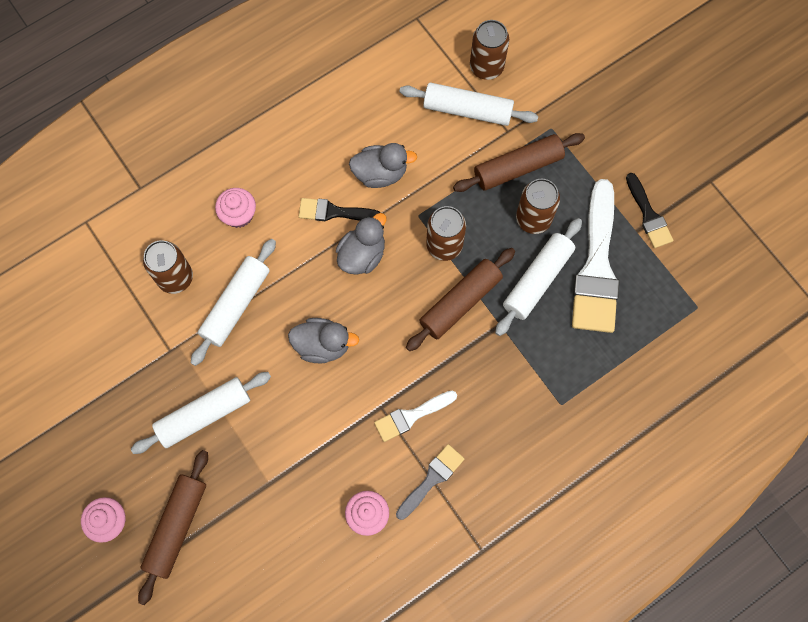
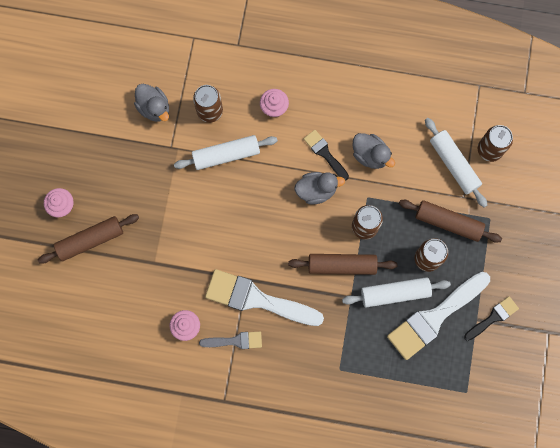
camera: 45 degrees right, 5 degrees up
(204, 415) = (156, 197): white rolling pin -> none
(322, 345) = (249, 219): grey duck -> grey duck (154, 108)
(411, 416) = (257, 299): white brush -> white brush, size x1.93
(648, 215) = (493, 317): black brush -> black brush turned 150 degrees counterclockwise

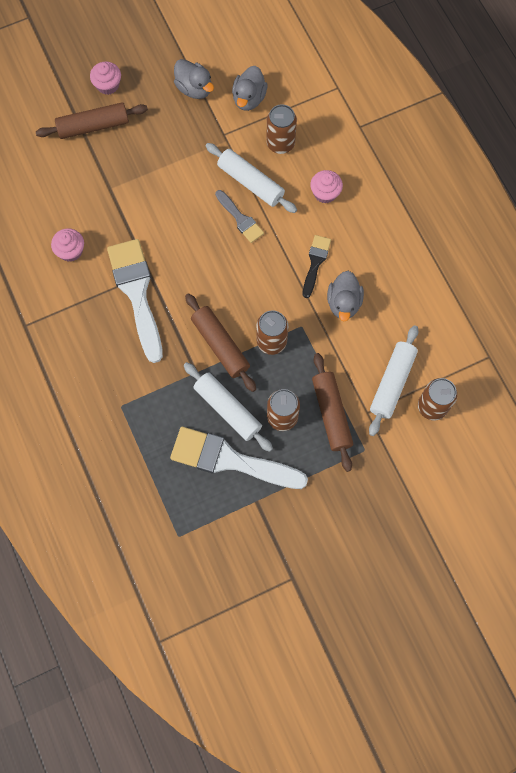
camera: 55 degrees right, 5 degrees down
(90, 240) = (93, 126): brown rolling pin -> brown rolling pin turned 45 degrees counterclockwise
(235, 341) = (86, 299): grey brush -> grey brush (240, 219)
(316, 190) = (274, 278): grey duck -> grey duck (194, 88)
(493, 317) = (269, 515): black brush -> none

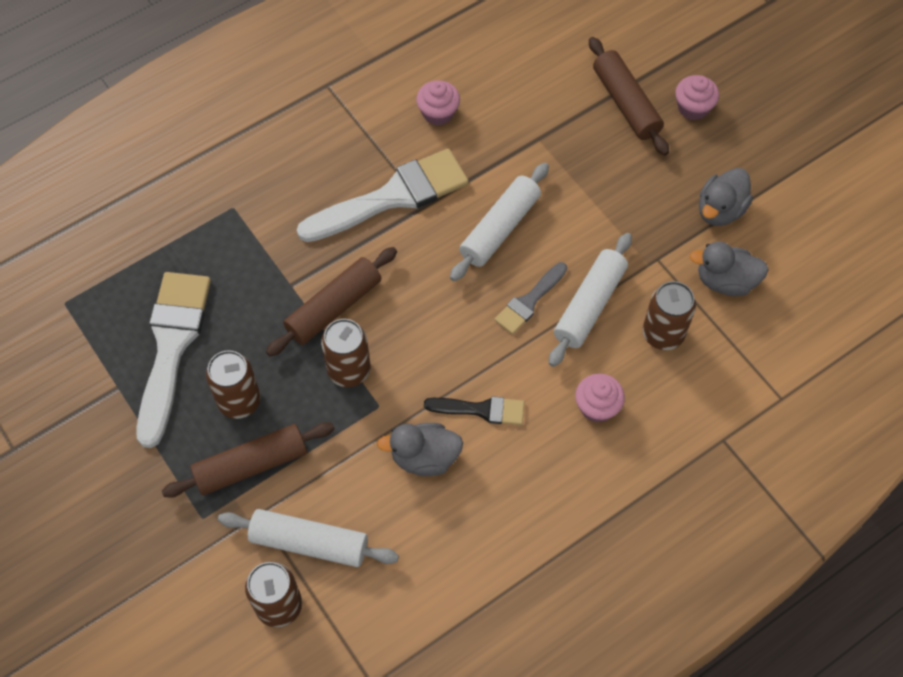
camera: 80 degrees right, 10 degrees down
(228, 409) = (243, 332): white rolling pin -> white rolling pin (500, 228)

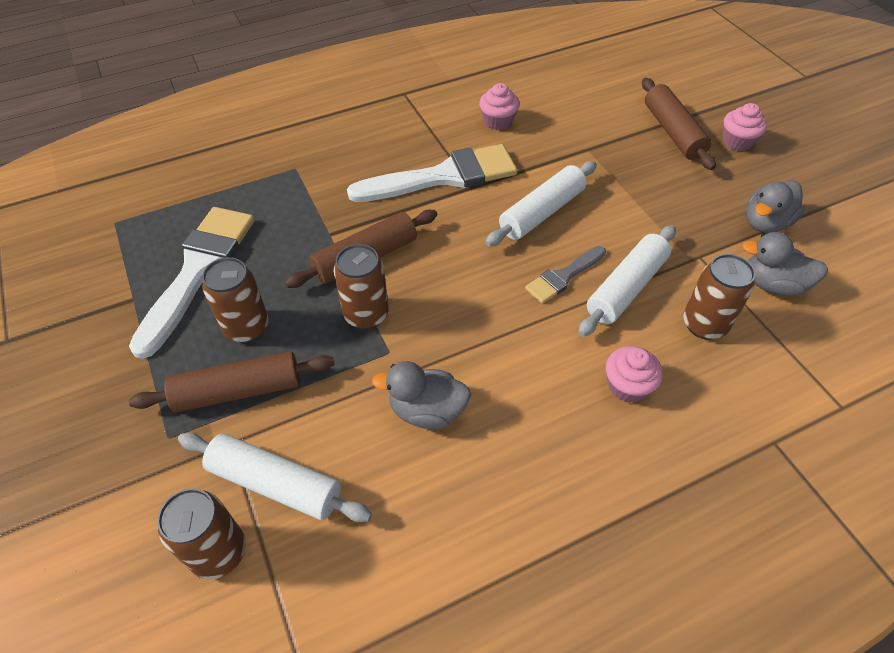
camera: 10 degrees right, 10 degrees down
(481, 410) = (498, 371): black brush -> none

